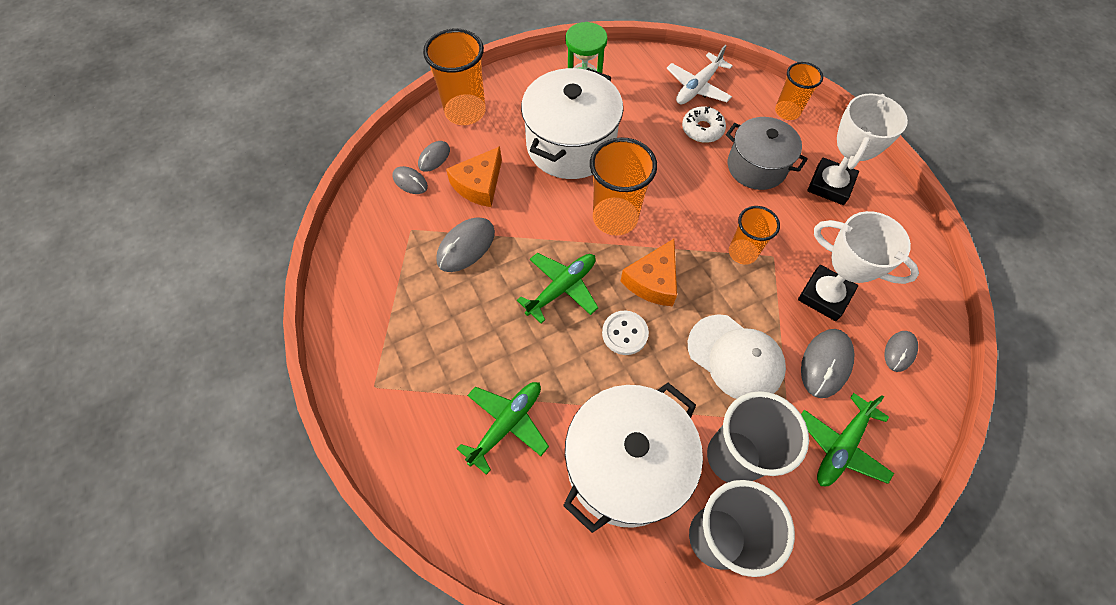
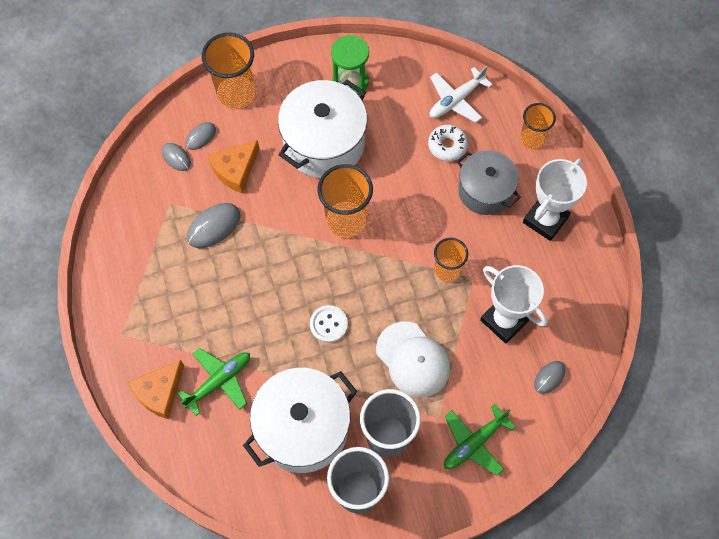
camera: 10 degrees right, 5 degrees up
(562, 288) = (286, 277): green plane -> none
(653, 281) = (363, 283): orange cheese -> orange cheese (159, 392)
(825, 364) = (485, 377): grey mouse -> none

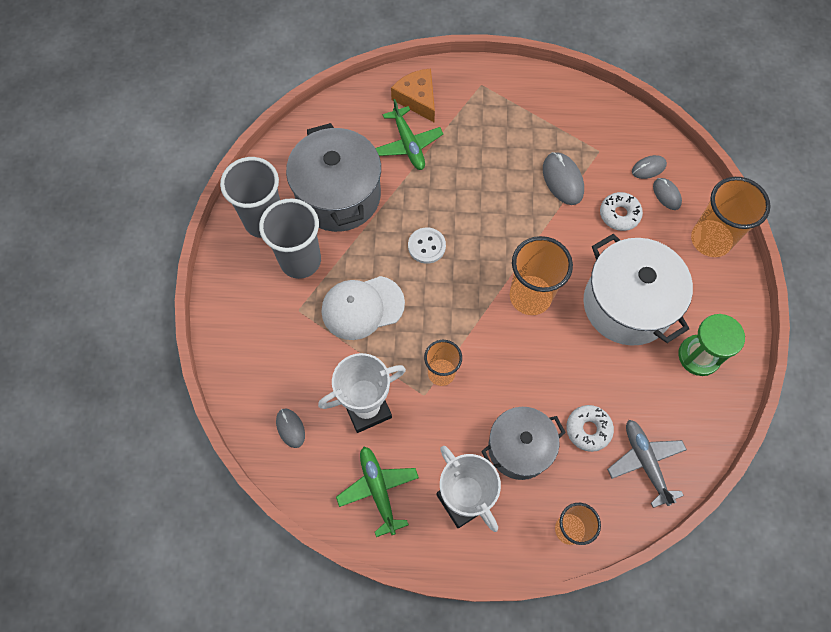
camera: 110 degrees right, 0 degrees up
(235, 170) = (619, 214): orange cheese -> white donut
(303, 428) = (338, 195): white pot -> grey pot
(456, 100) = (645, 462): white plane -> grey plane
(474, 443) = (260, 332): green plane -> green plane (378, 490)

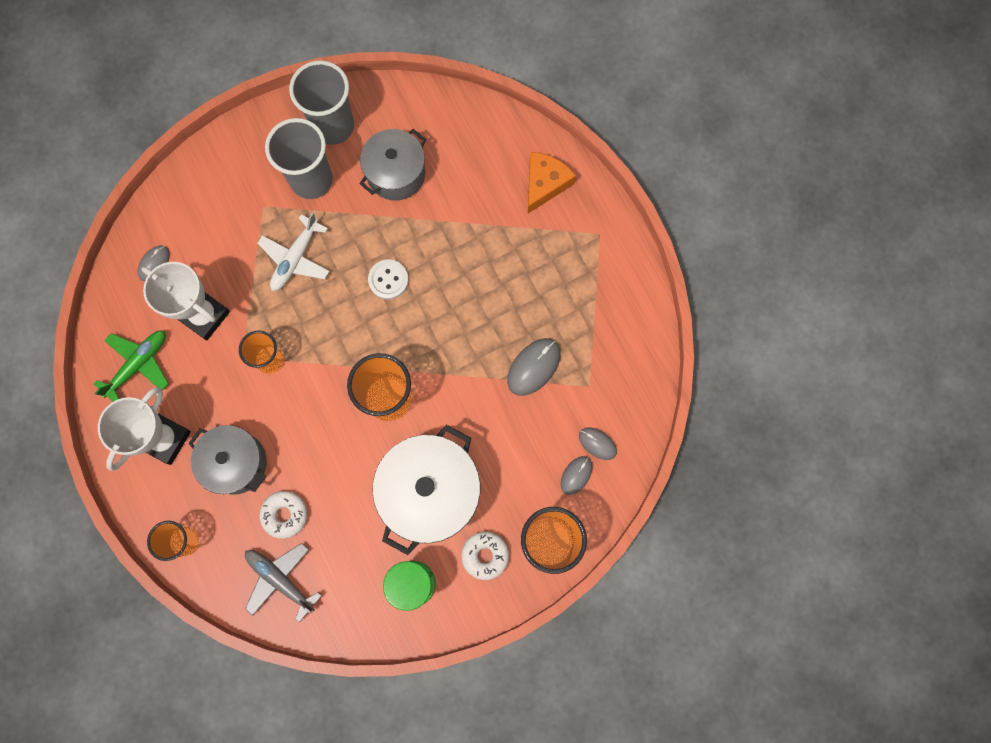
camera: 60 degrees right, 10 degrees up
(338, 195) = (396, 174): grey pot -> grey pot, size x0.66
(362, 307) = (296, 258): white cap -> white plane
(408, 144) = (488, 204): green plane -> none
(619, 214) = (526, 439): white donut -> white donut (485, 555)
(645, 462) = (280, 580): grey plane -> grey plane turned 90 degrees counterclockwise

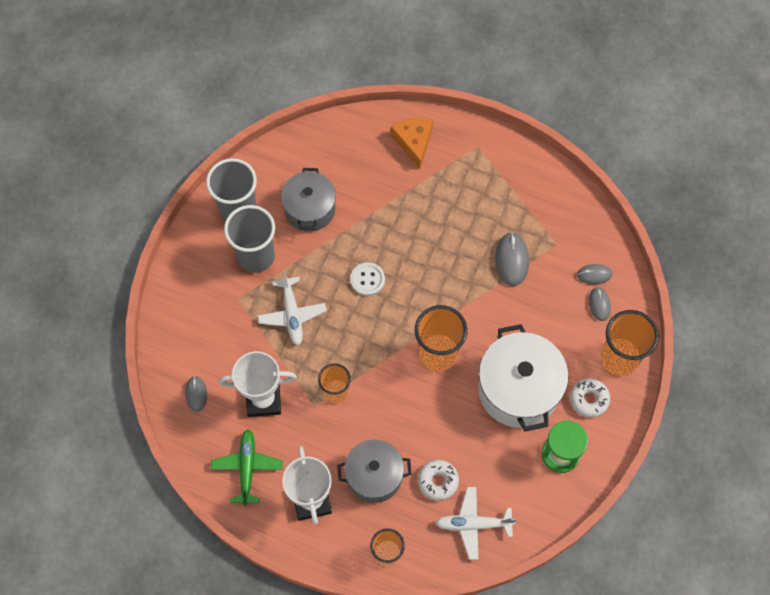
camera: 40 degrees left, 10 degrees down
(280, 580) = (473, 524): grey plane -> white plane

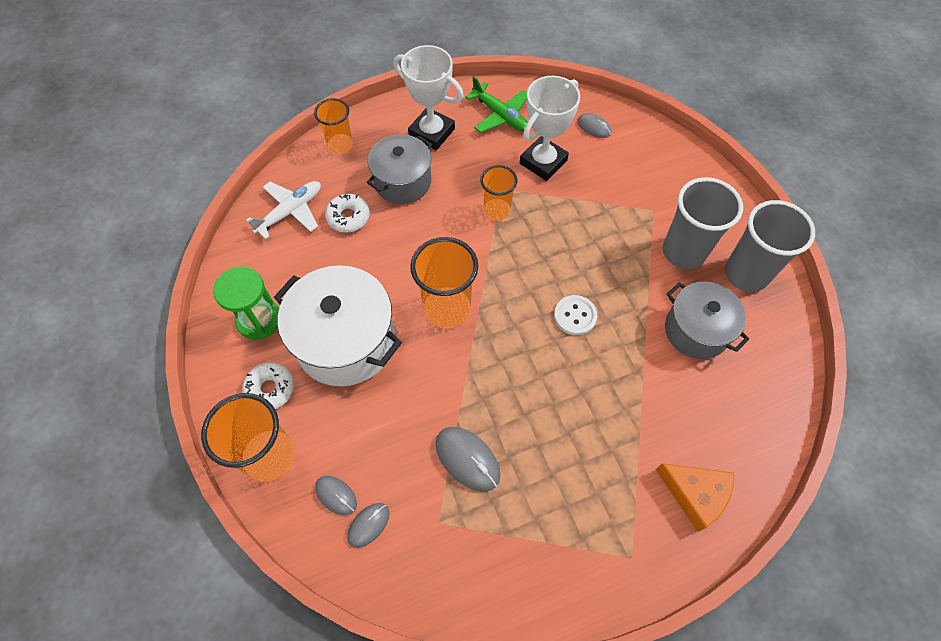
camera: 135 degrees right, 5 degrees down
(292, 314) = (598, 235): white plane -> none

